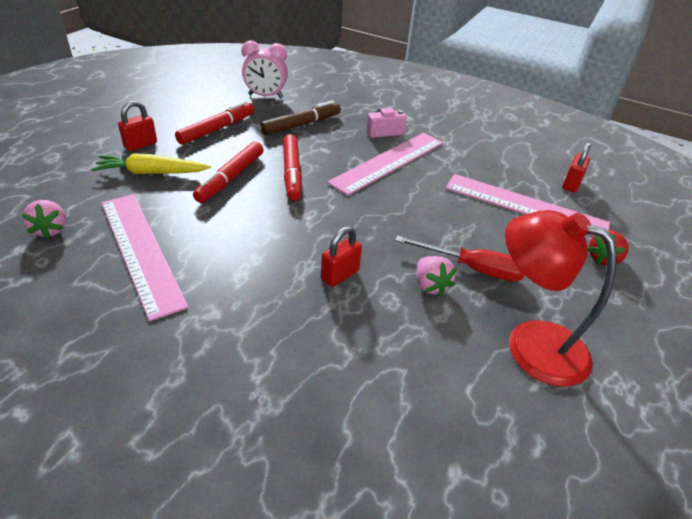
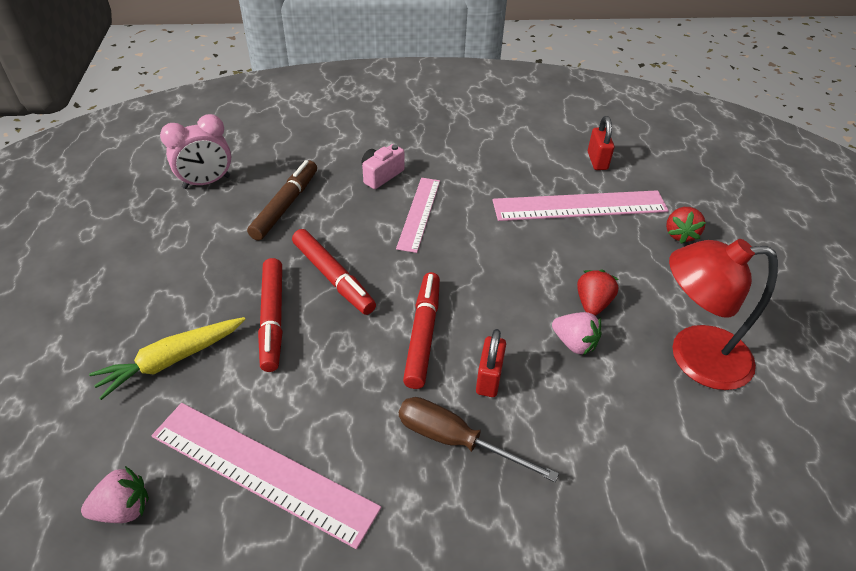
camera: 30 degrees left, 5 degrees up
(51, 230) = (124, 508): pink strawberry -> pink strawberry turned 60 degrees counterclockwise
(140, 145) = (116, 328): red padlock -> none
(217, 129) = (192, 258): red marker -> red marker (423, 334)
(278, 298) = (456, 440): none -> brown screwdriver
(389, 162) = (419, 213): pink ruler -> pink ruler, size x0.63
(472, 269) = (592, 303): red screwdriver -> red strawberry

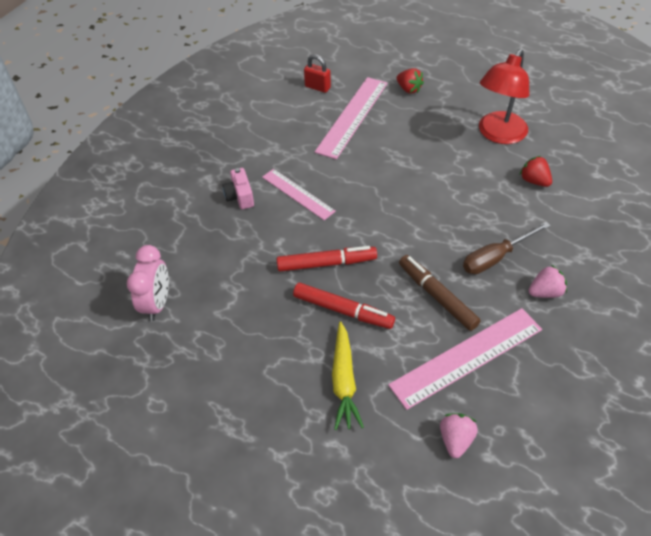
camera: 55 degrees left, 5 degrees up
(285, 205) = (229, 263): brown marker -> brown marker (437, 296)
(423, 334) = (408, 238): red marker -> none
(489, 378) = (461, 224): red padlock -> none
(574, 343) = (459, 175): pink strawberry -> pink strawberry (545, 292)
(592, 303) = (435, 153): red strawberry -> red strawberry (534, 181)

